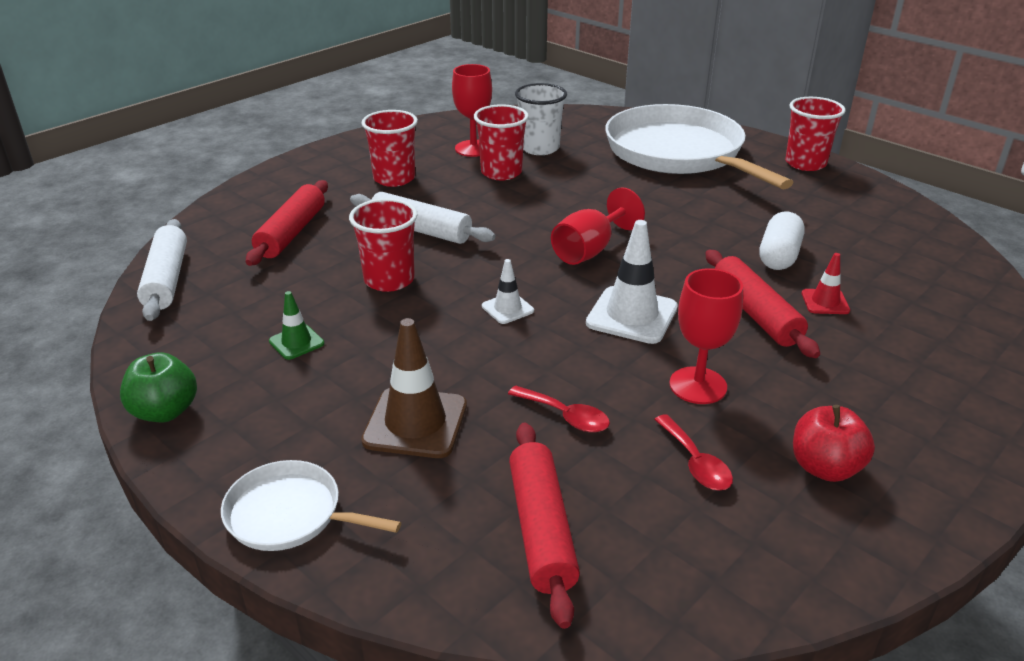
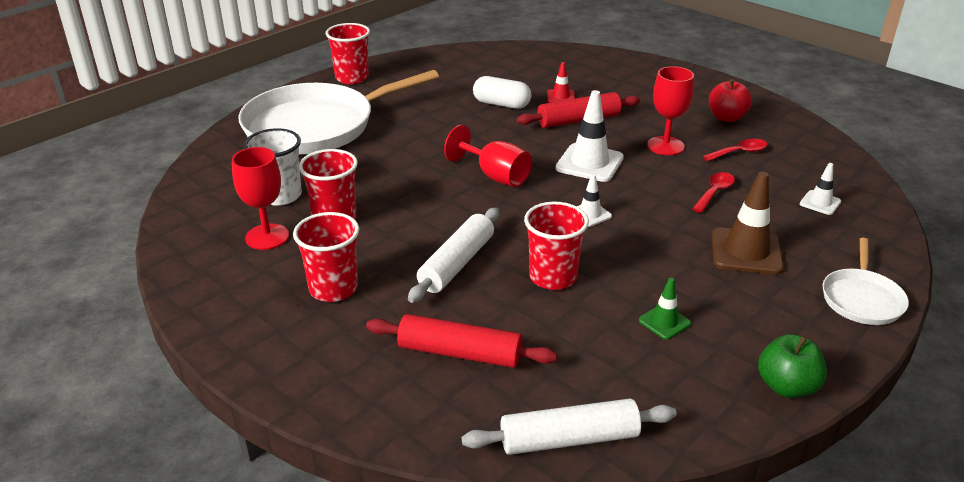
camera: 90 degrees left, 0 degrees up
(541, 529) = (820, 203): red rolling pin -> white traffic cone

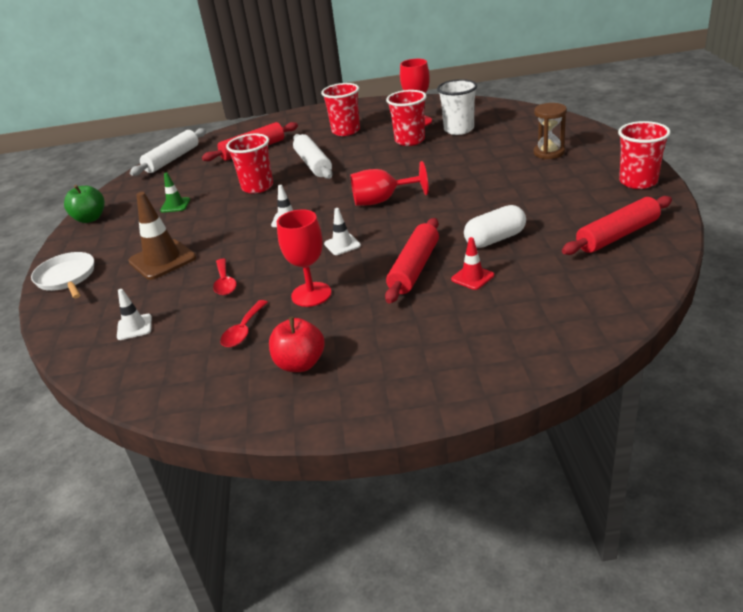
camera: 135 degrees right, 0 degrees up
(316, 126) = (549, 152): white pan -> brown hourglass
(448, 67) = (617, 235): none -> red rolling pin
(589, 163) = (342, 245): white traffic cone -> white traffic cone, size x0.54

